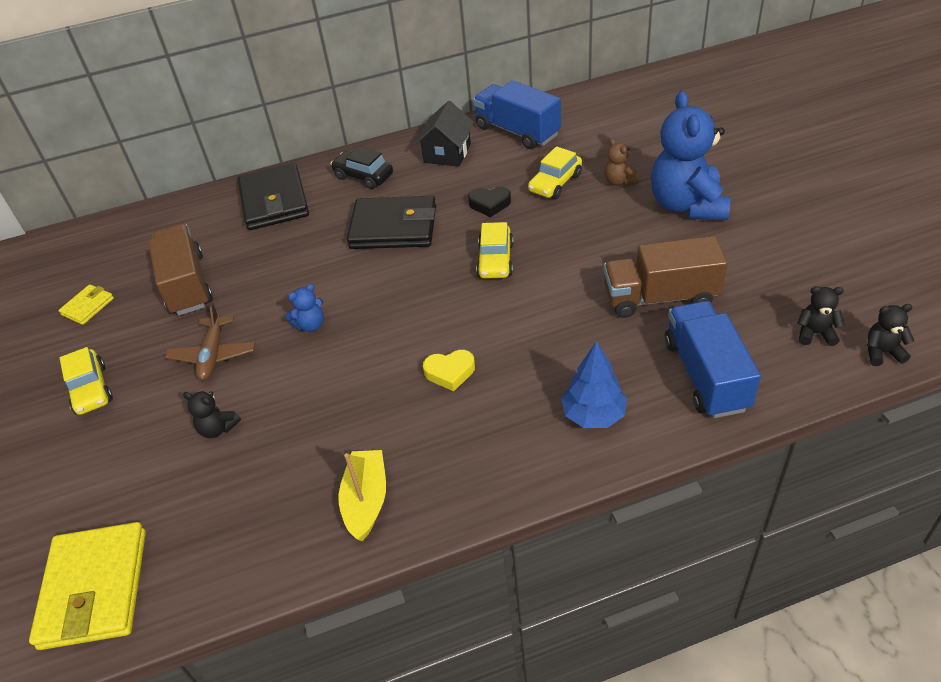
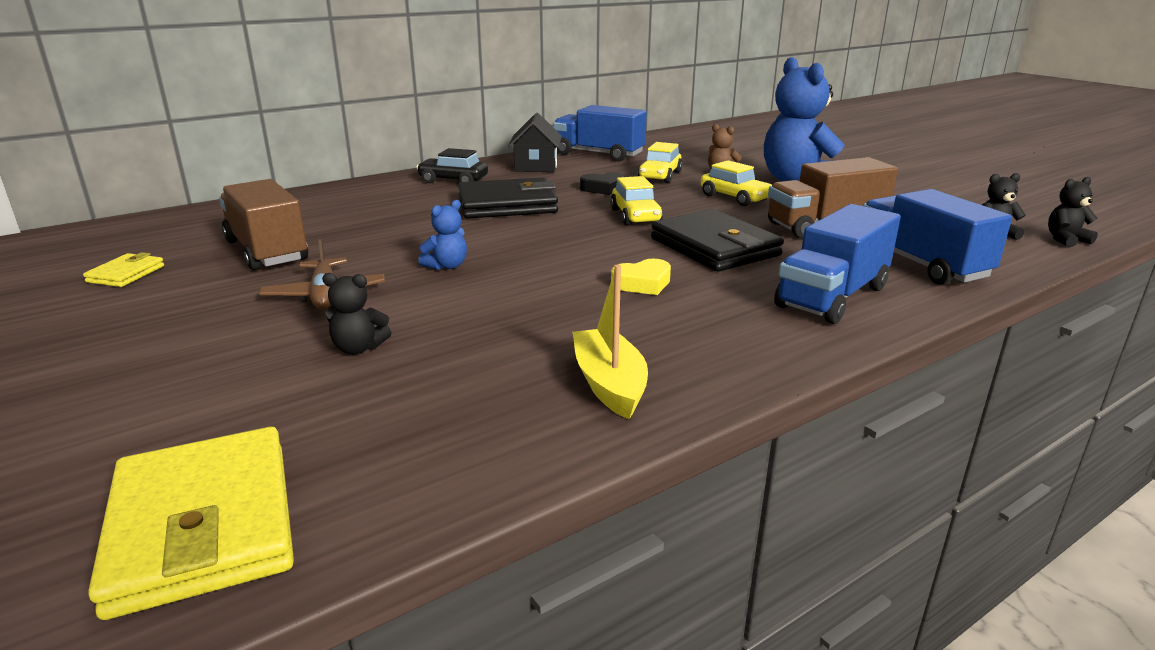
camera: 20 degrees left, 20 degrees down
(91, 389) = (146, 334): yellow car -> yellow car (735, 198)
(274, 201) = (356, 197): black wallet -> black wallet (714, 247)
(593, 415) = (832, 297): blue tree -> blue truck

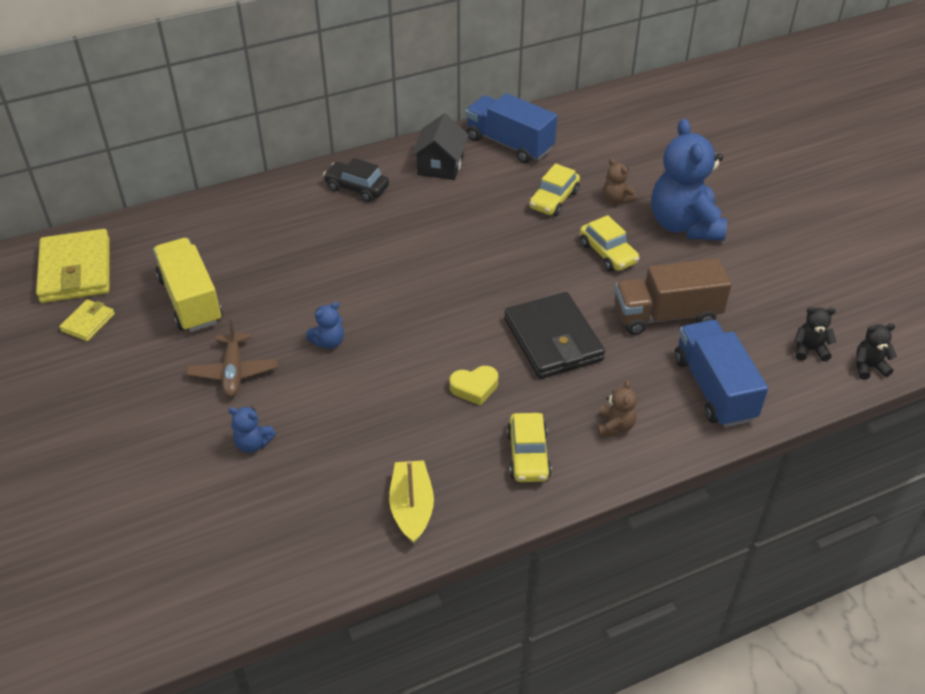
camera: 10 degrees right, 20 degrees up
(204, 525) = (161, 594): yellow wallet -> yellow wallet (76, 270)
(267, 251) = (191, 300): brown truck -> yellow truck
(358, 348) = (253, 443): black teddy bear -> blue teddy bear
(507, 205) = (397, 243): black wallet -> none
(602, 188) = (491, 220): black heart -> none
(635, 216) = (504, 278): yellow car -> yellow car (528, 455)
(832, 297) = (615, 426): blue truck -> brown teddy bear

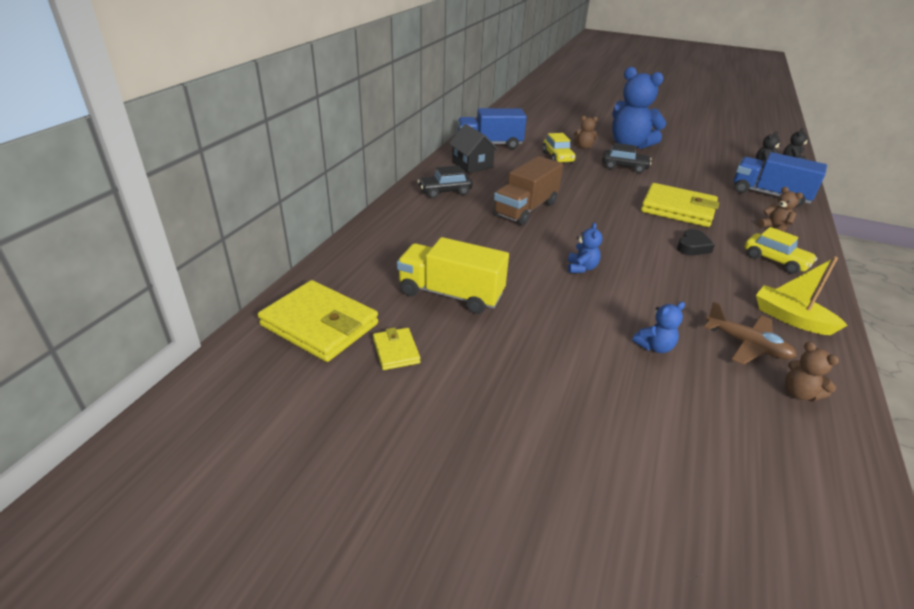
camera: 45 degrees left, 10 degrees down
(233, 372) = (561, 316): brown plane -> brown plane (747, 345)
(284, 554) = (799, 393): none -> brown teddy bear
(474, 387) = (692, 247): yellow heart -> black heart
(553, 340) = (678, 209): black wallet -> yellow wallet
(608, 253) = (624, 167): yellow car -> black car
(666, 315) = (696, 178): brown truck -> brown truck (525, 209)

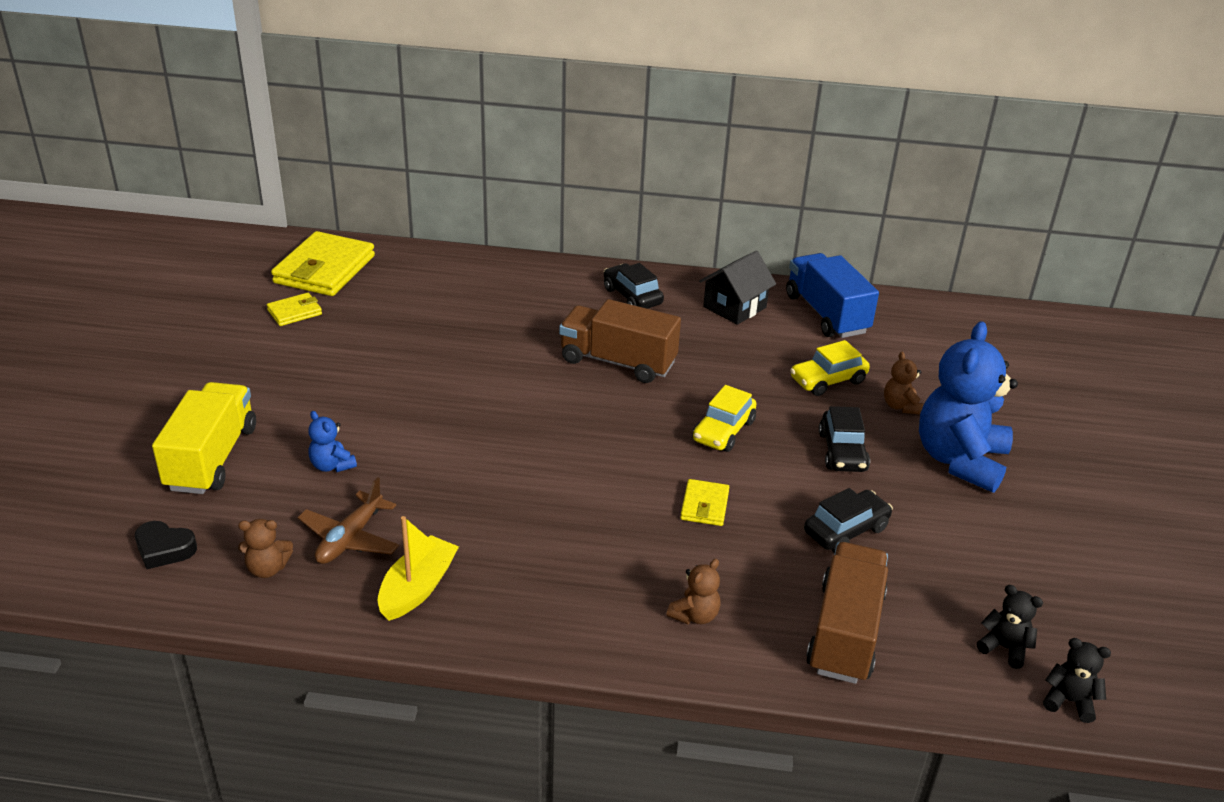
camera: 75 degrees right, 0 degrees up
(451, 294) = (394, 329): yellow truck -> yellow truck (212, 458)
(581, 268) = (480, 412): blue teddy bear -> none
(678, 209) = (704, 505): yellow wallet -> yellow wallet, size x0.49
(691, 179) = (846, 530): none -> black car
(692, 247) = (581, 512): black heart -> black heart (164, 549)
(769, 195) = (845, 632): blue truck -> brown truck
(775, 261) = (576, 598): yellow car -> yellow car (723, 431)
(799, 393) = (267, 569): brown teddy bear -> brown teddy bear turned 135 degrees counterclockwise

